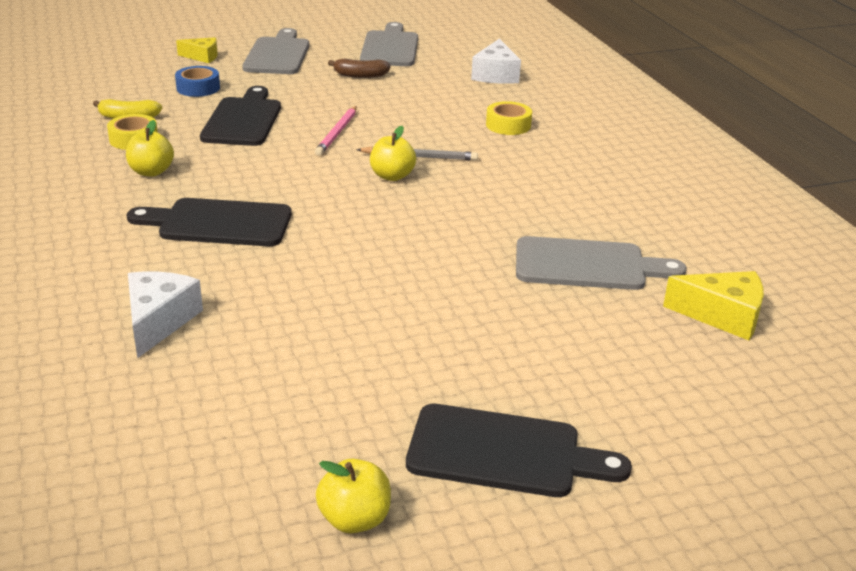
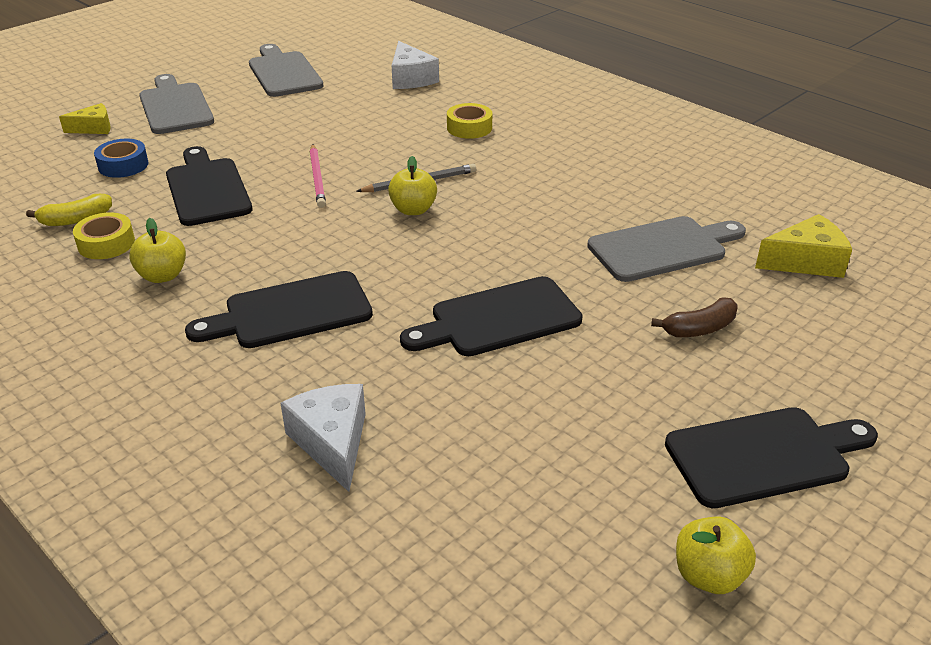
camera: 25 degrees left, 5 degrees up
(360, 75) = (282, 110): brown banana -> brown banana (699, 328)
(378, 276) = (498, 319): none -> black cutting board

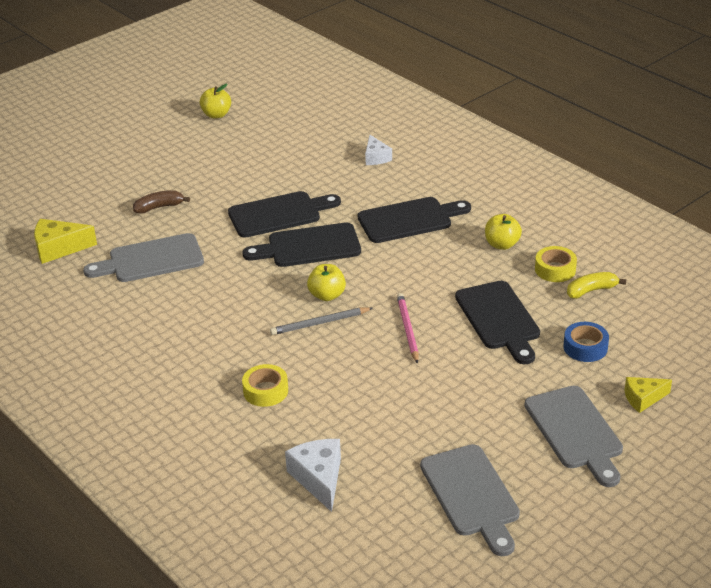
camera: 175 degrees left, 0 degrees up
(332, 442) = (376, 157): white cheese -> white cheese, size x0.66
(764, 455) = (165, 151): black cutting board -> black cutting board (309, 246)

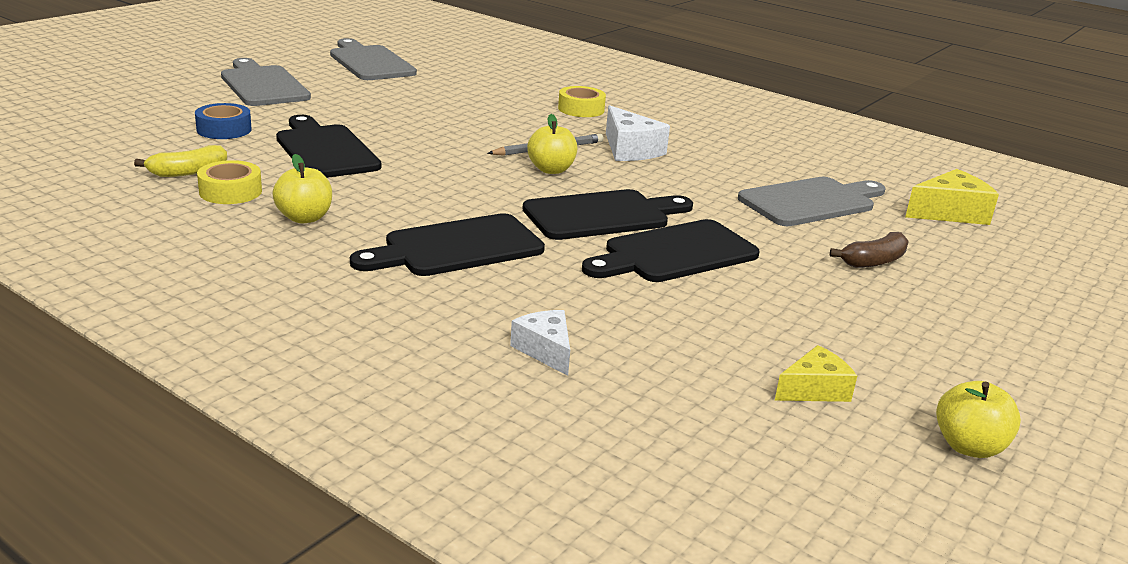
camera: 165 degrees right, 10 degrees down
(319, 478) = (505, 71): white cheese -> white cheese (630, 150)
(407, 329) = (440, 144): pink pencil -> none
(643, 398) = (179, 99): yellow cheese -> yellow cheese (814, 390)

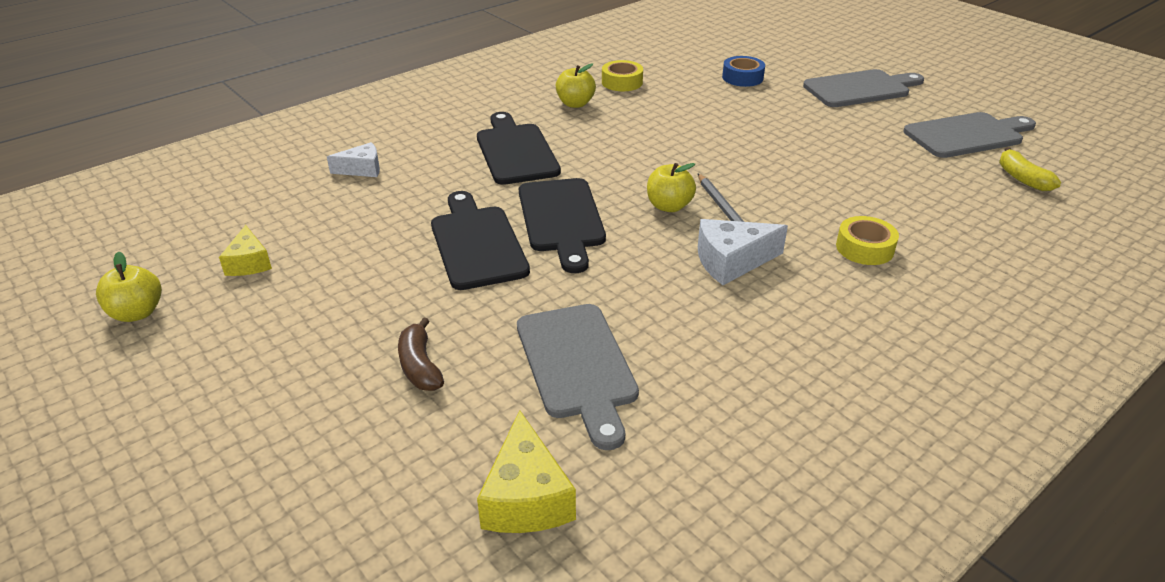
camera: 105 degrees right, 10 degrees up
(188, 172) = (656, 70): yellow banana -> yellow banana (1022, 178)
(325, 150) = (705, 111): black cutting board -> none

